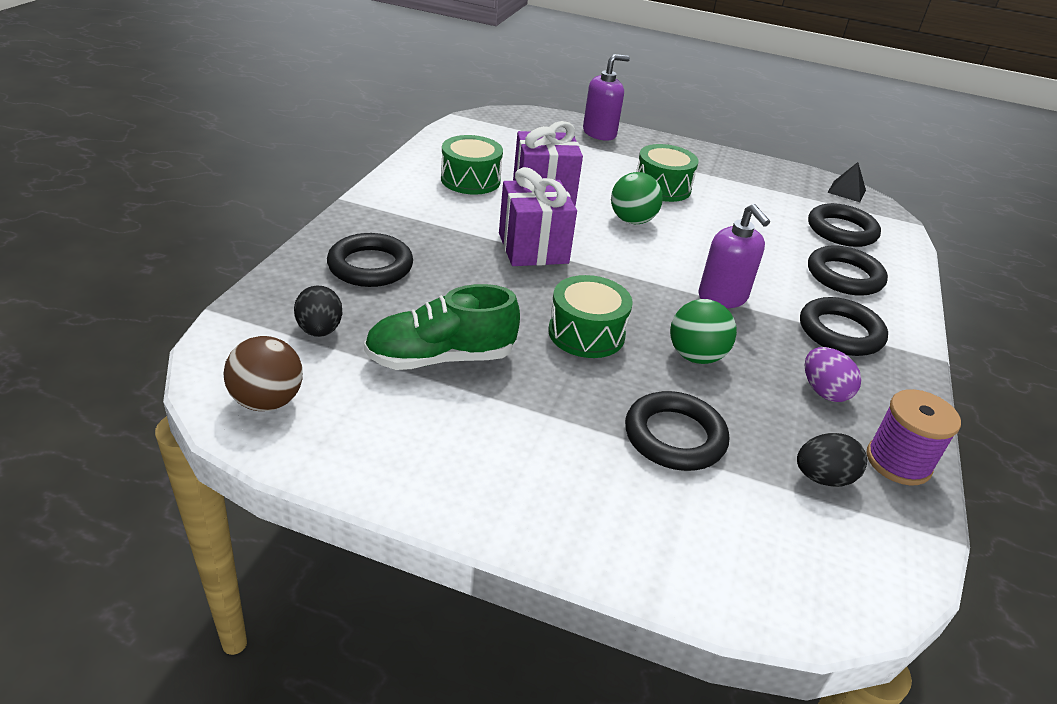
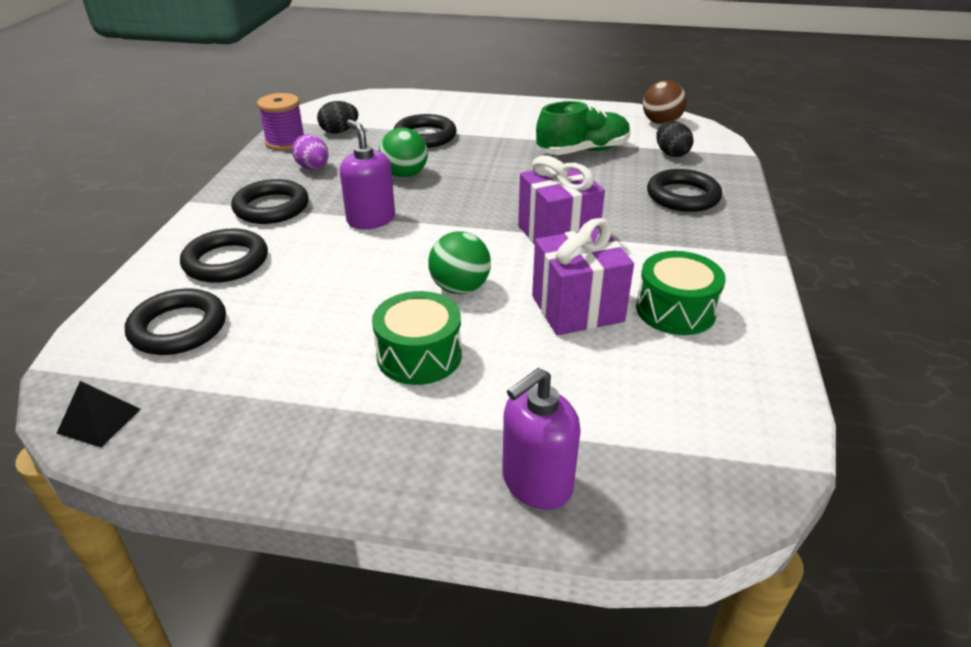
camera: 175 degrees right, 0 degrees up
(586, 333) = (489, 177): green drum -> none

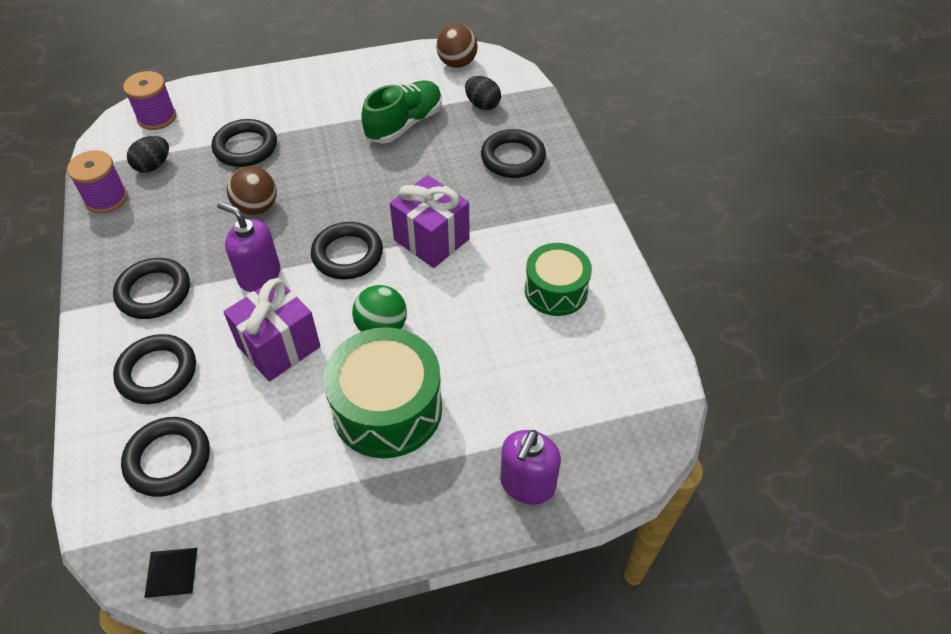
camera: 25 degrees left, 15 degrees up
(313, 168) = (160, 226): purple egg -> none
(366, 105) = (157, 117): none -> purple spool
(405, 175) = (257, 207): green ball -> brown ball
(419, 355) = (387, 408): green drum -> green drum, size x1.56
(464, 225) = (347, 254): none -> black ring
(577, 309) = (484, 316): purple gift -> purple gift (279, 346)

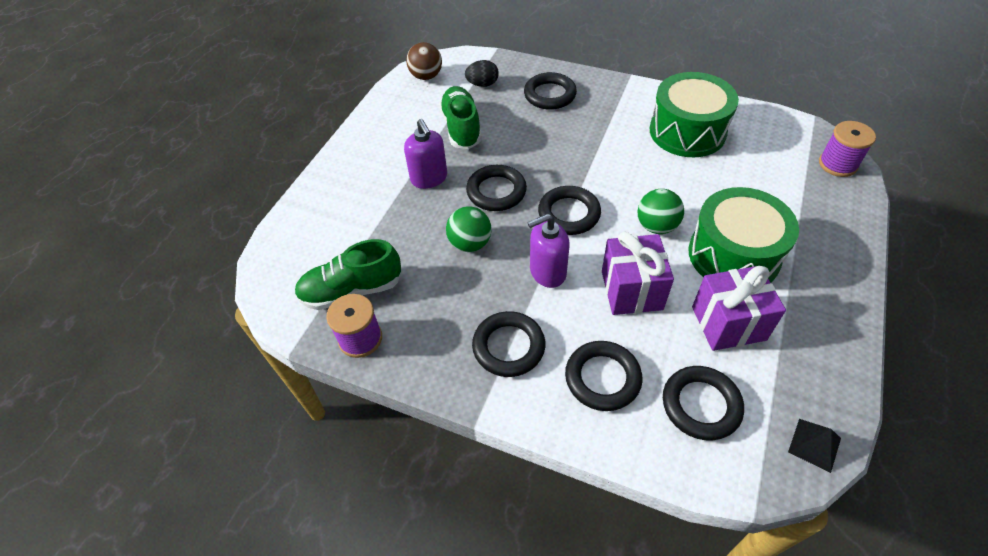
camera: 50 degrees left, 0 degrees up
(153, 166) = (352, 290): black egg -> green shoe
(157, 117) = (291, 264): purple spool -> purple spool (837, 164)
(245, 147) = (392, 222): black ring -> black ring (496, 191)
(257, 207) = (470, 244): brown ball -> green ball
(431, 239) = (592, 165): purple gift -> purple gift (728, 323)
(527, 484) = (839, 216): purple soap dispenser -> purple soap dispenser (429, 178)
(556, 290) = (687, 131): green drum -> green drum, size x1.56

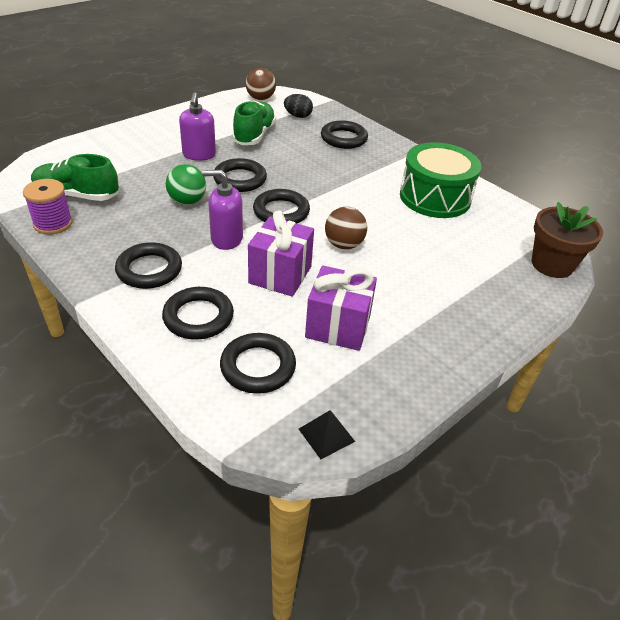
camera: 20 degrees right, 10 degrees down
(656, 226) = (344, 245): green ball -> brown ball
(733, 255) = (390, 287): green drum -> none
(837, 164) = (552, 264): purple spool -> brown flower pot

